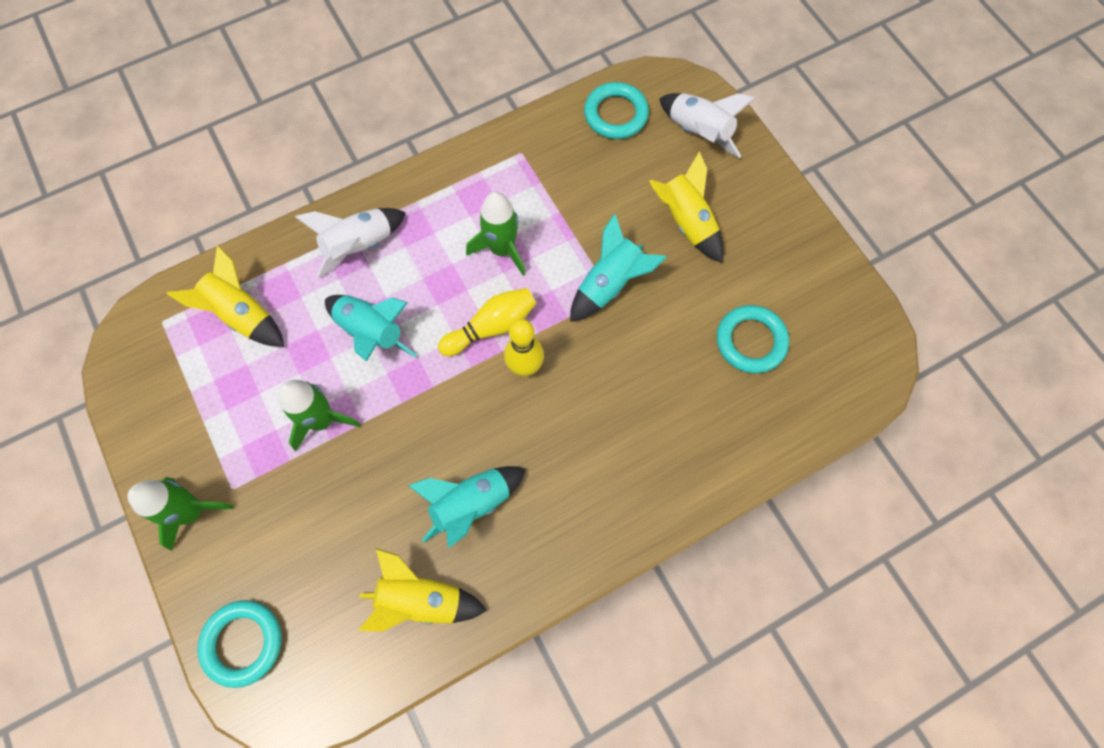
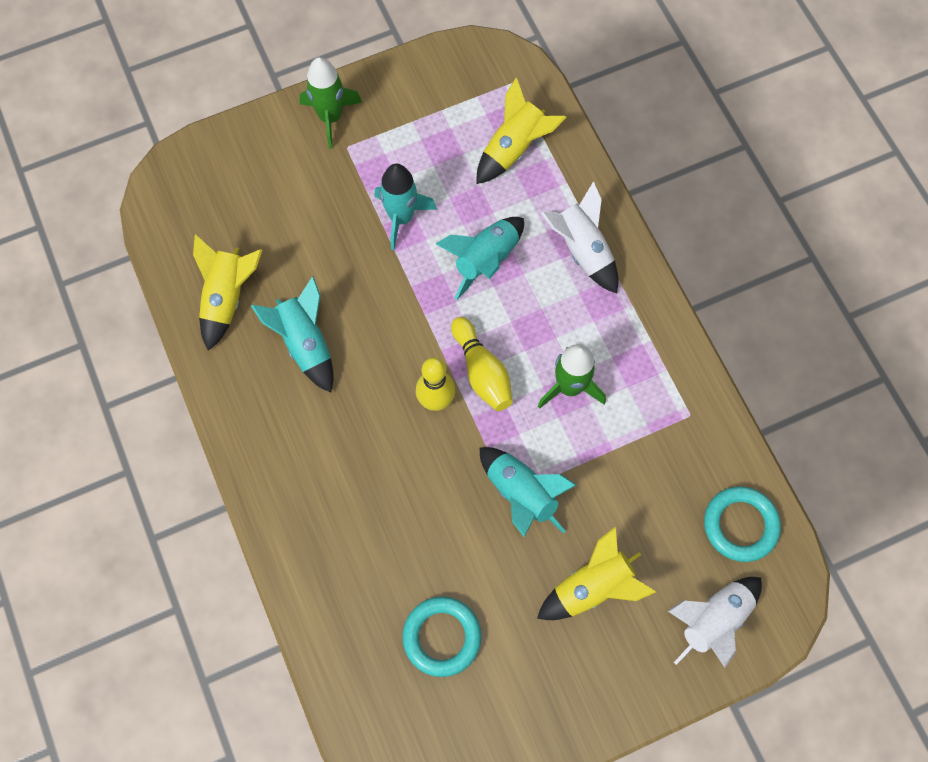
camera: 95 degrees right, 0 degrees up
(243, 643) = (215, 160): turquoise ring -> none
(322, 420) = (401, 217): green rocket -> turquoise rocket

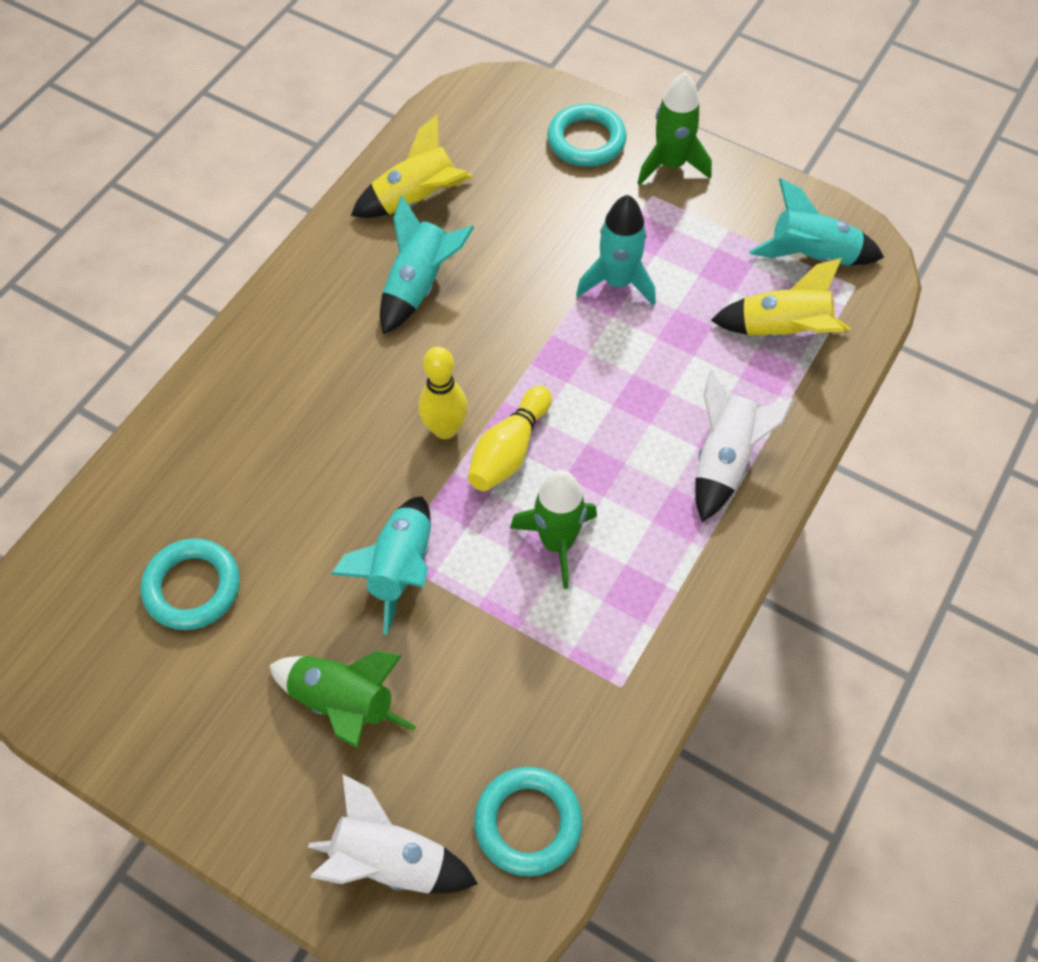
camera: 55 degrees right, 10 degrees down
(265, 154) = (586, 140): none -> turquoise ring
(486, 260) = (635, 380): turquoise rocket -> turquoise rocket (812, 255)
(592, 587) = (343, 703): yellow rocket -> green rocket

